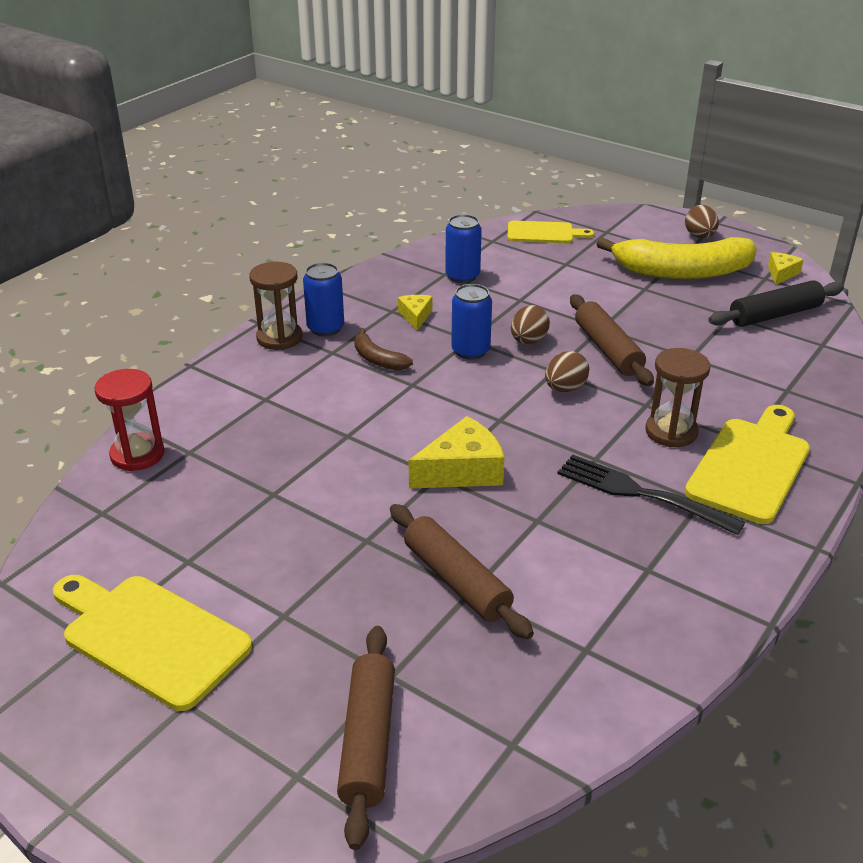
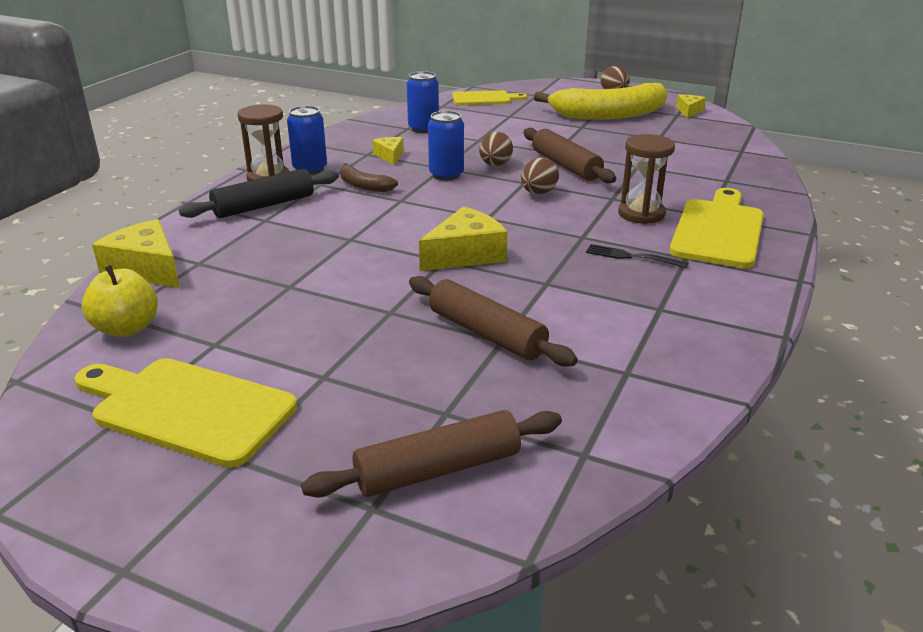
camera: 10 degrees left, 5 degrees down
(108, 530) = (126, 328): none -> yellow apple
(137, 454) = (146, 269): red hourglass -> yellow cheese
(368, 741) = (438, 469): brown rolling pin -> brown rolling pin turned 75 degrees clockwise
(641, 494) = (632, 257): black fork -> black fork, size x0.58
(774, 315) = (695, 135): black rolling pin -> black rolling pin (264, 205)

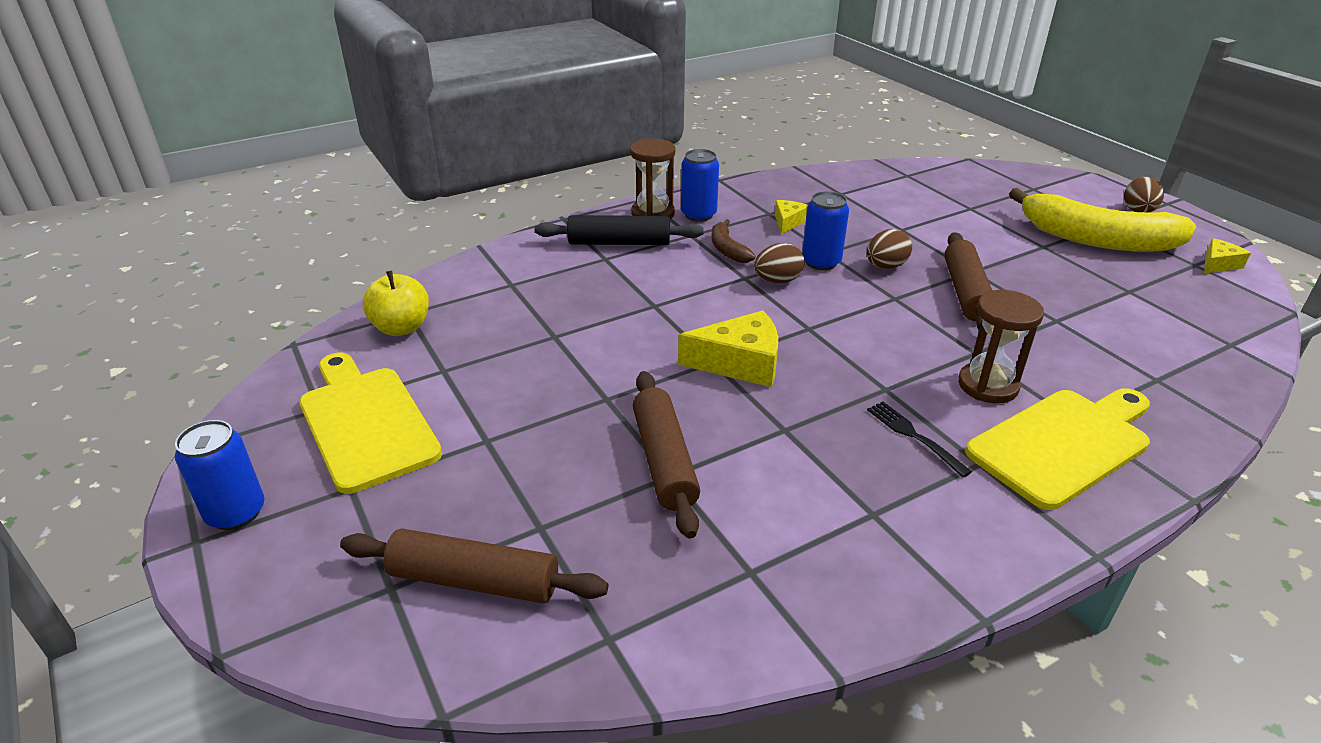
camera: 35 degrees right, 5 degrees up
(146, 269) = (469, 276): yellow cheese -> none
(423, 128) = (857, 198): blue can -> blue can (236, 513)
(484, 99) = (964, 178): yellow cutting board -> none
(538, 193) = (895, 316): brown egg -> brown egg (777, 281)

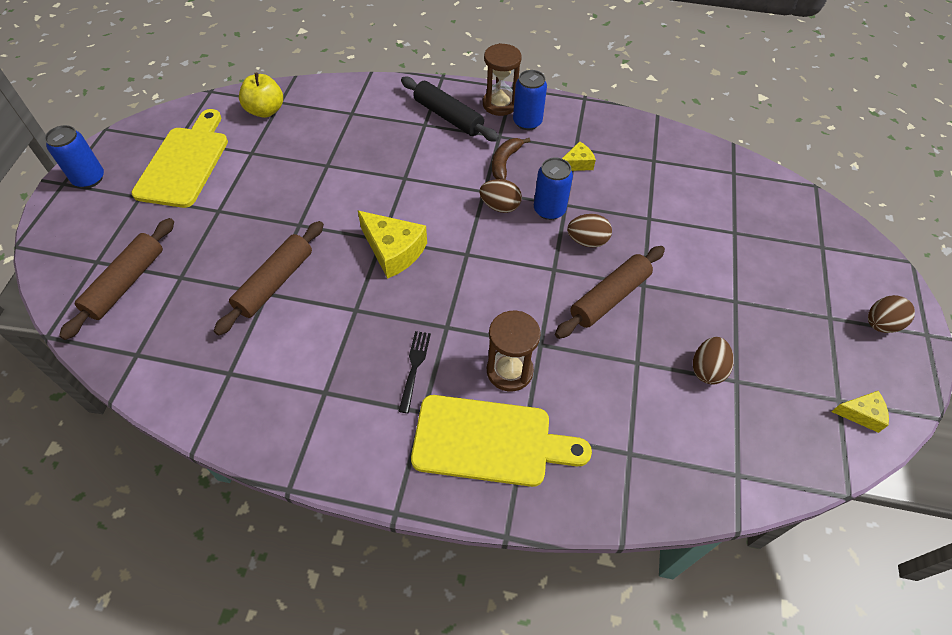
camera: 40 degrees right, 20 degrees up
(474, 580) = (126, 283): brown rolling pin -> brown rolling pin turned 60 degrees clockwise
(1097, 239) = (792, 324): yellow banana -> none
(1102, 296) = (707, 369): none -> brown egg

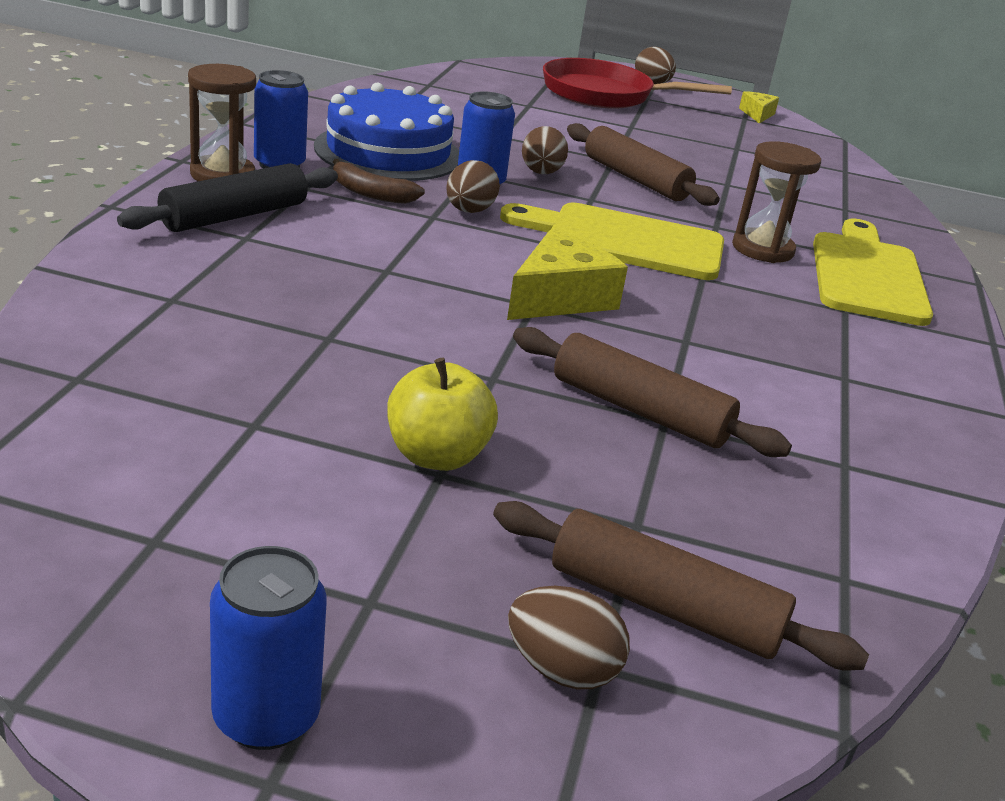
camera: 90 degrees left, 25 degrees down
(185, 163) = (256, 525): yellow cutting board -> yellow cutting board (625, 241)
(265, 111) = (102, 399): yellow apple -> yellow apple (437, 456)
(414, 367) = (778, 307): black fork -> none
(577, 163) = (388, 152): yellow cheese -> blue cake
(707, 369) = (727, 156): brown egg -> brown egg (561, 669)
(809, 284) = (604, 94): none -> red pan

